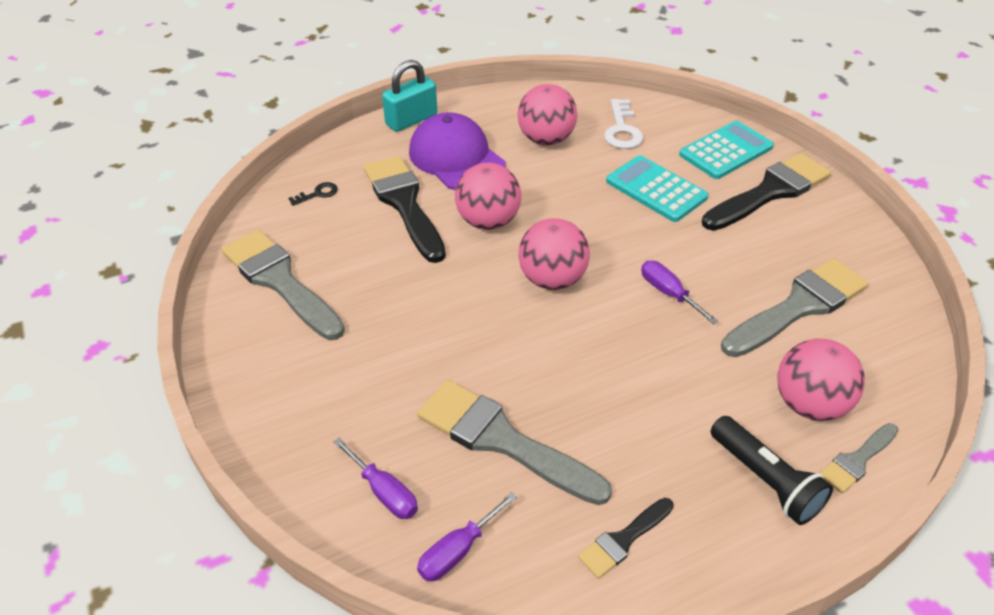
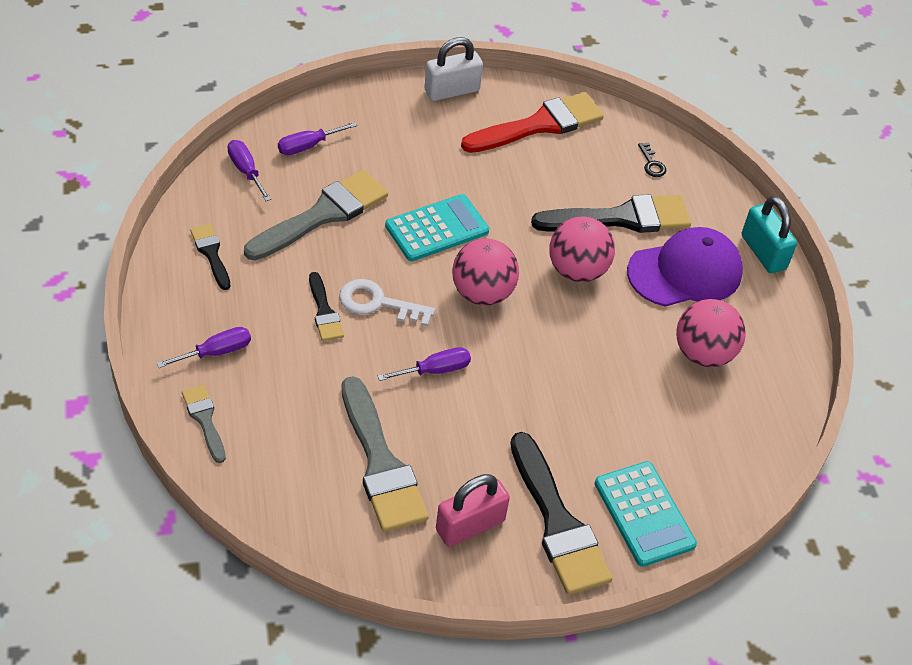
camera: 100 degrees right, 5 degrees up
(235, 368) = (452, 91): none -> white padlock
(280, 281) = (539, 125): grey brush -> red brush
(622, 130) = (708, 429): white key -> white key (378, 303)
(648, 397) = (324, 312): none -> black brush
(656, 189) = (590, 419): turquoise calculator -> turquoise calculator (437, 228)
(765, 480) = (216, 352): black flashlight -> purple screwdriver
(809, 404) = (270, 415): pink ball -> none
(813, 238) = (470, 525): none -> pink padlock

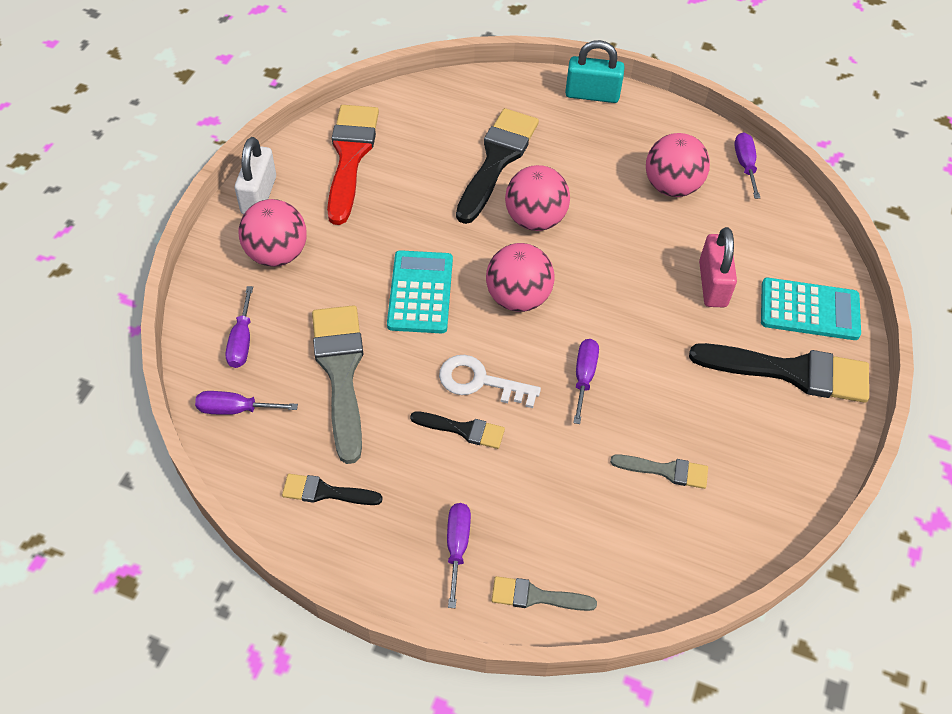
camera: 55 degrees left, 5 degrees up
(378, 303) = (480, 382): white key -> white key turned 60 degrees clockwise
(381, 463) = (665, 471): grey brush -> grey brush, size x0.51
(404, 127) = (277, 254): none -> pink ball
(470, 525) = (765, 436): pink padlock -> pink padlock (712, 284)
(652, 164) = (451, 108): black key -> none
(685, 272) = (581, 152): purple cap -> none
(784, 401) = (745, 165): none -> purple screwdriver

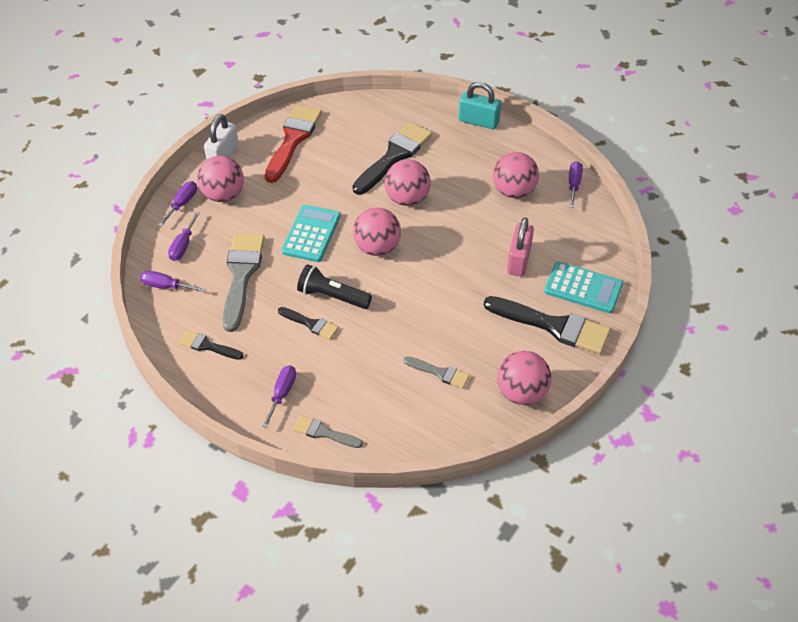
camera: 15 degrees right, 5 degrees down
(480, 382) = (332, 296): white key -> black flashlight
(584, 377) = (405, 305): purple screwdriver -> purple screwdriver (182, 204)
(784, 479) = (521, 393): none -> pink ball

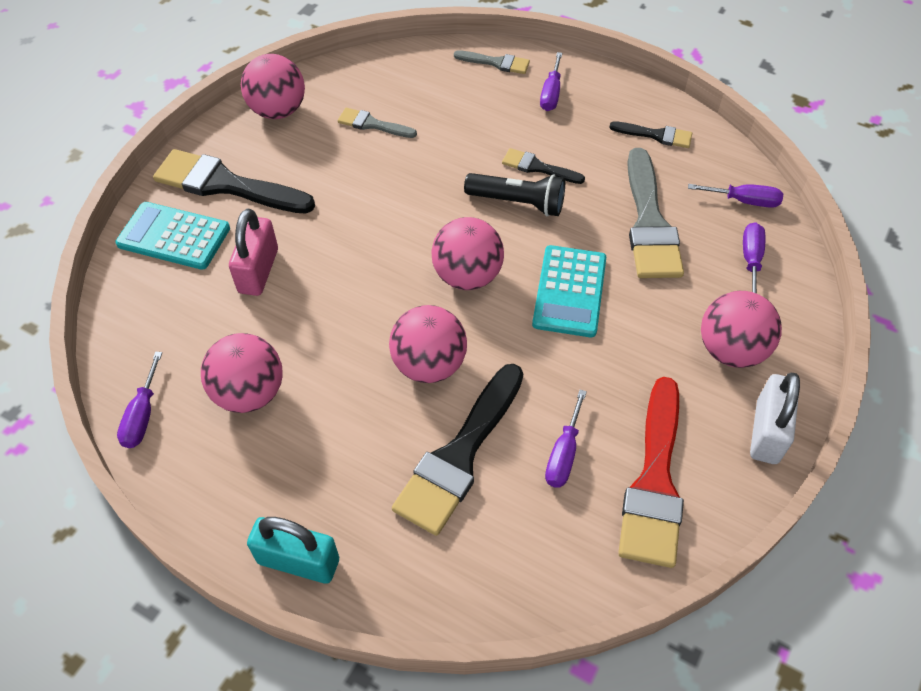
camera: 175 degrees right, 5 degrees up
(182, 204) = (788, 329): purple screwdriver -> purple screwdriver (563, 454)

